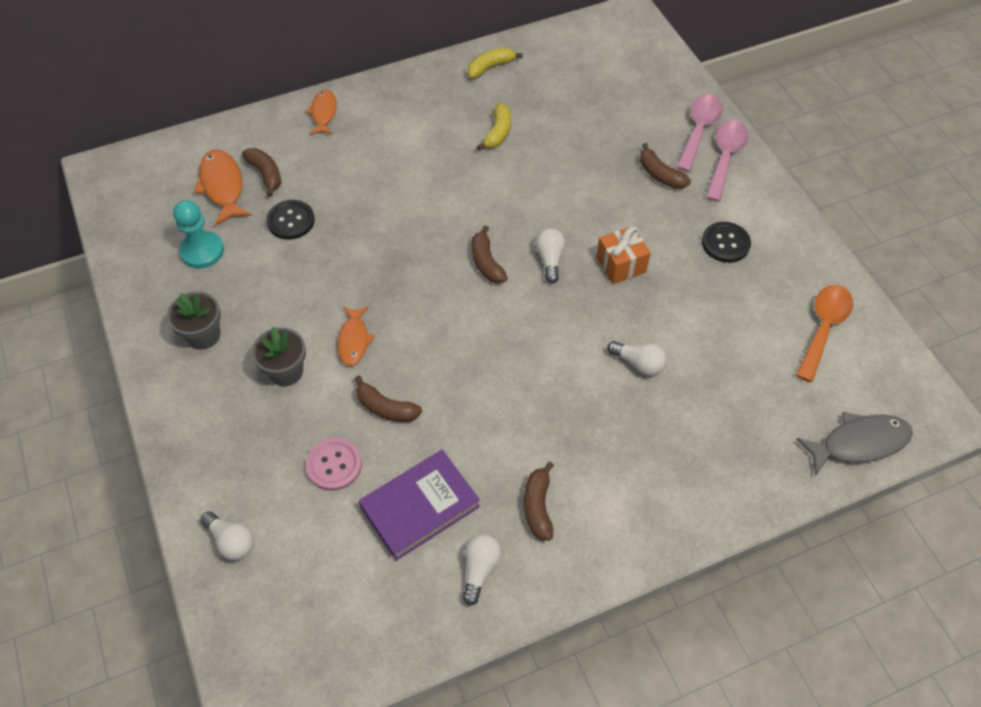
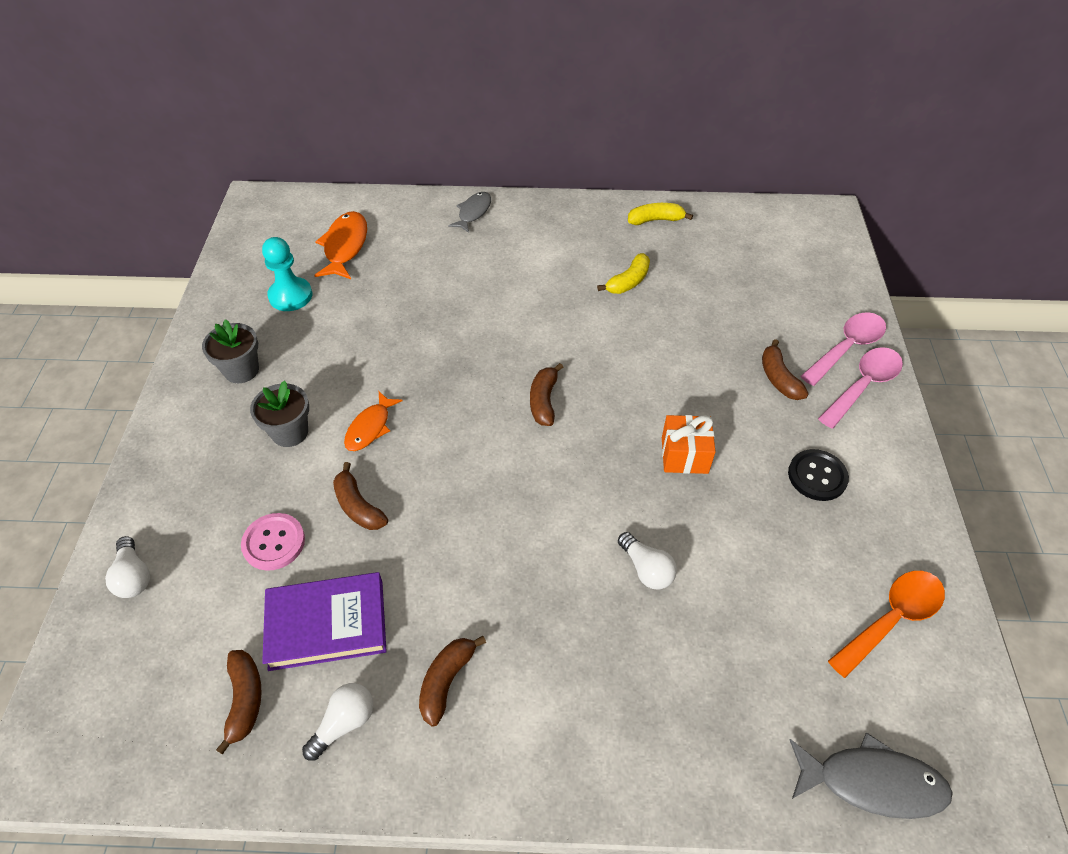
camera: 25 degrees right, 5 degrees down
(265, 174) = (388, 248): brown banana -> brown banana (244, 700)
(291, 221) = (384, 296): black button -> none
(323, 113) = (473, 212): orange fish -> grey fish
(550, 259) = (611, 422): white light bulb -> none

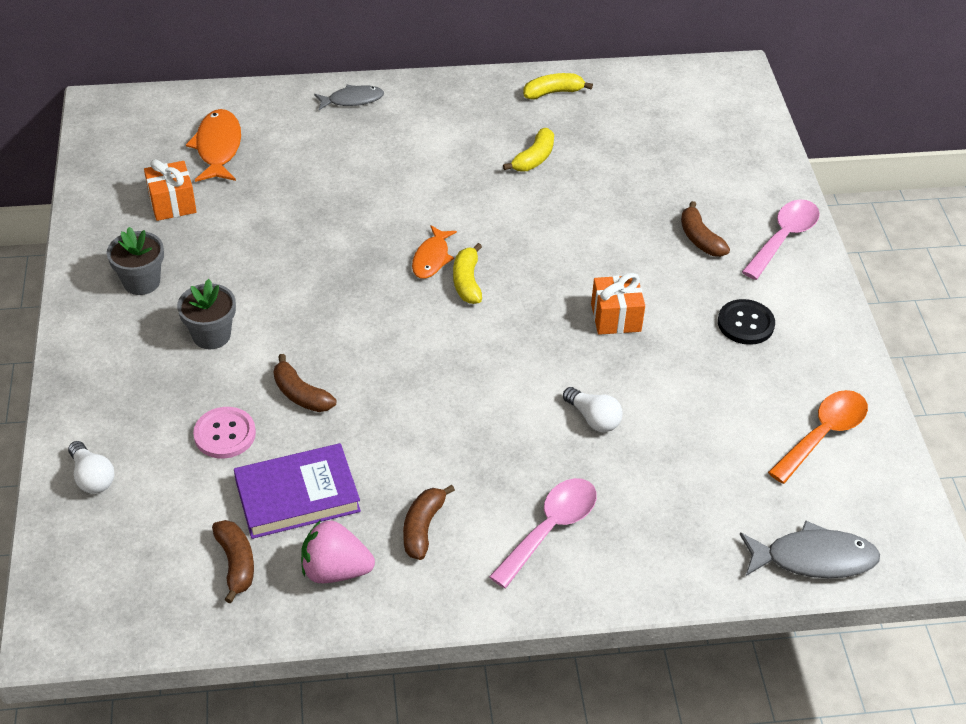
camera: 10 degrees left, 5 degrees down
(290, 296) = (172, 204): turquoise pawn -> orange gift
(344, 723) = (335, 570): white light bulb -> pink strawberry
(370, 427) = (294, 323): orange fish -> orange fish (432, 258)
(473, 212) = (352, 100): grey fish -> grey fish turned 60 degrees clockwise
(544, 401) = (467, 282): brown banana -> yellow banana
(847, 347) = (765, 203): pink spoon -> pink spoon (550, 528)

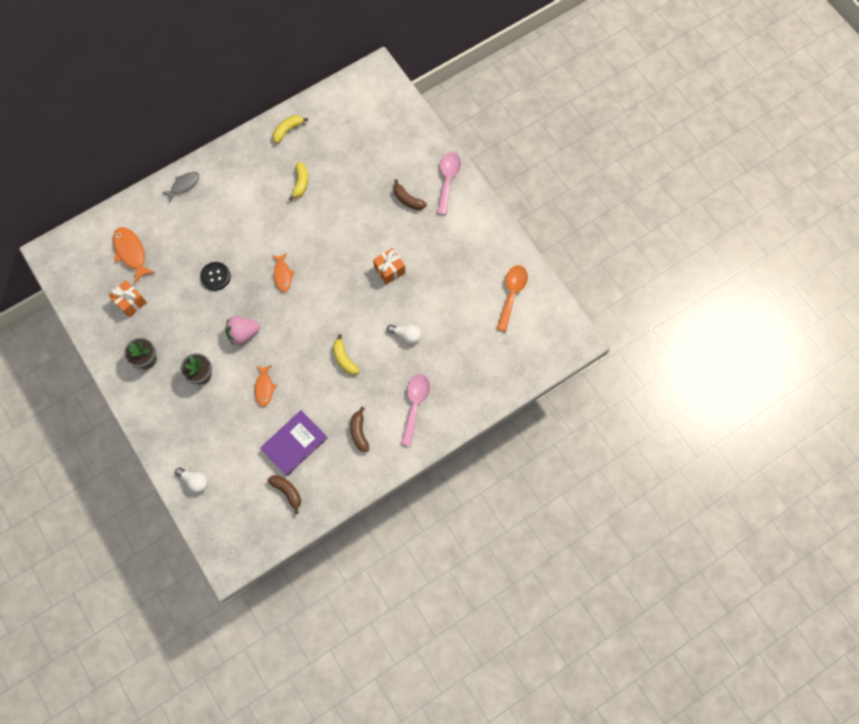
camera: 25 degrees left, 25 degrees up
(225, 434) = (242, 427): pink button -> none
(301, 394) = (264, 388): brown banana -> orange fish
(335, 570) = (332, 473): pink strawberry -> pink strawberry (243, 334)
(467, 282) = (308, 281): yellow banana -> yellow banana (344, 359)
(745, 323) = (451, 244): black button -> black button (215, 276)
(813, 558) = (533, 364): grey fish -> none

